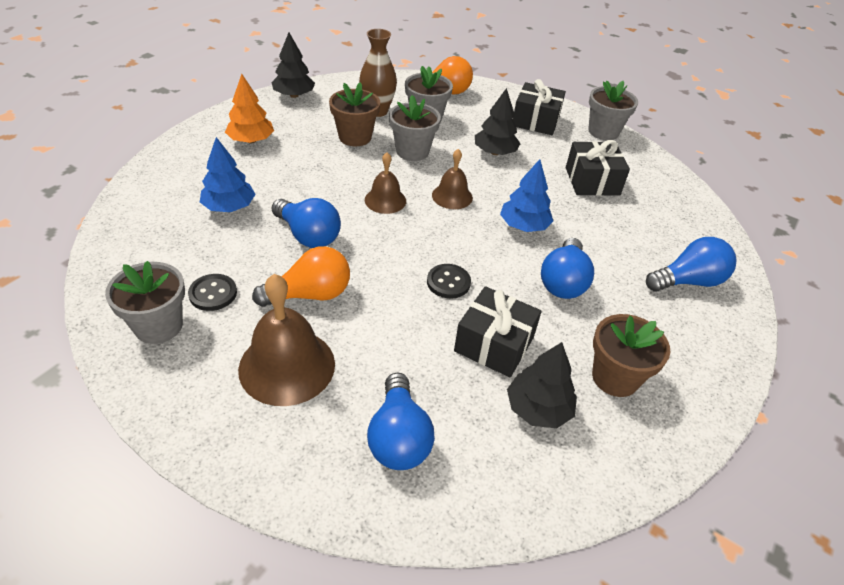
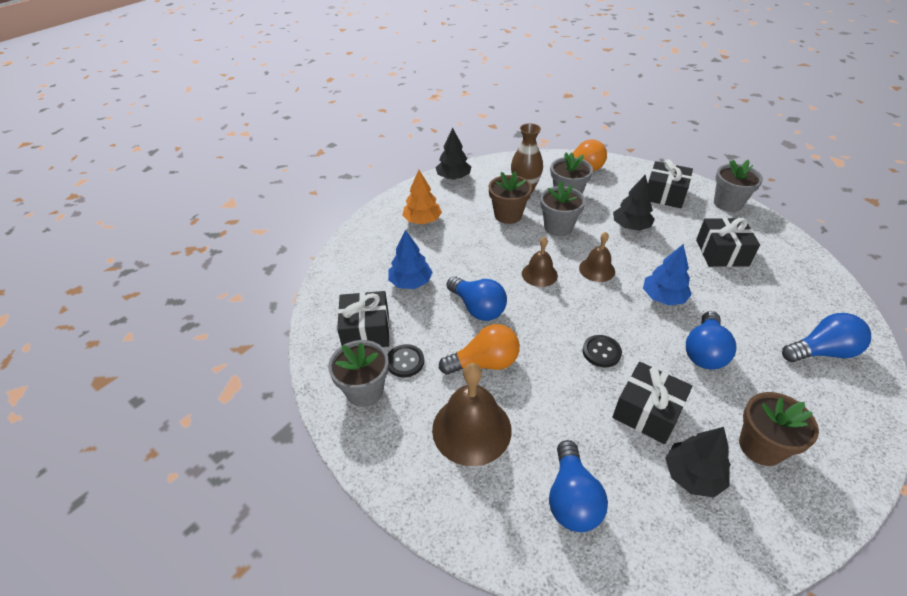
camera: 10 degrees right, 0 degrees up
(168, 259) = (366, 330): none -> black gift

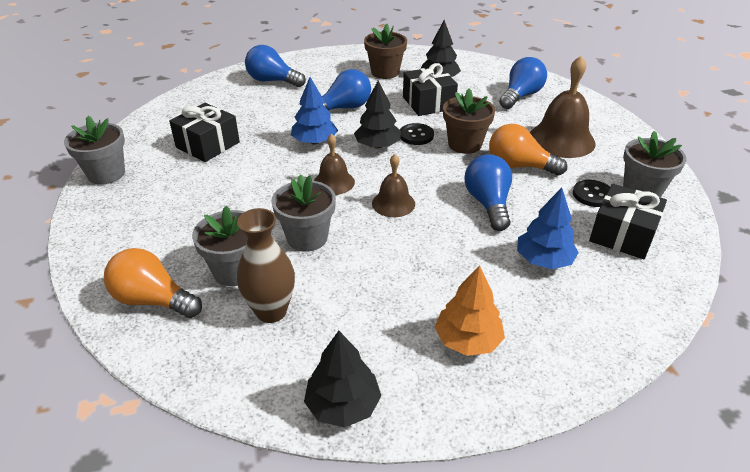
camera: 145 degrees left, 5 degrees down
(508, 215) = (343, 284): brown flower pot -> brown flower pot (464, 144)
(630, 226) = (235, 201): black tree -> black tree (377, 146)
(664, 194) = (136, 213): black gift -> none

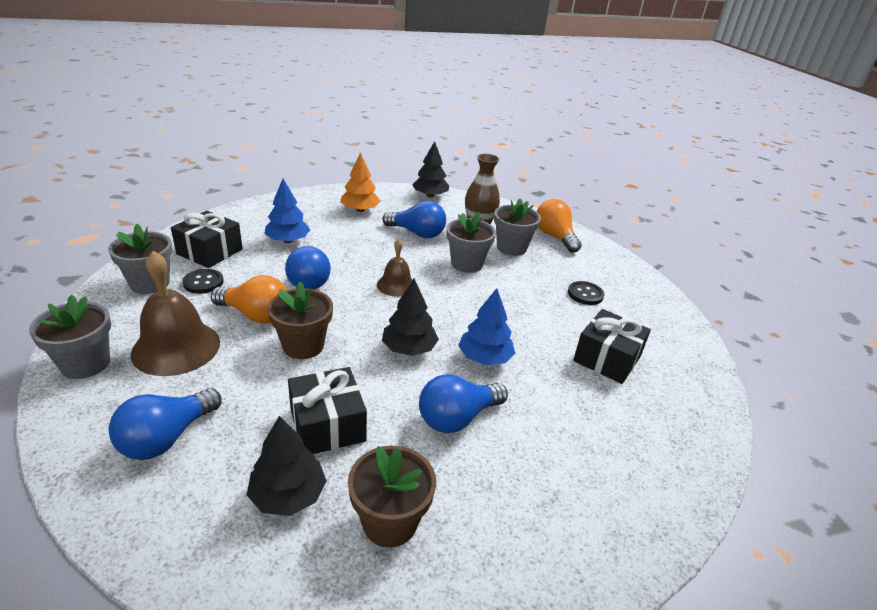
camera: 175 degrees right, 5 degrees down
(106, 174) = (680, 327): grey flower pot -> grey flower pot (85, 363)
(153, 300) = (554, 237): orange light bulb -> orange light bulb turned 135 degrees counterclockwise
(272, 81) = (593, 496): blue light bulb -> blue light bulb (417, 233)
(334, 182) = (453, 307): brown bell -> none
(416, 135) = (359, 362): black button -> black button (585, 294)

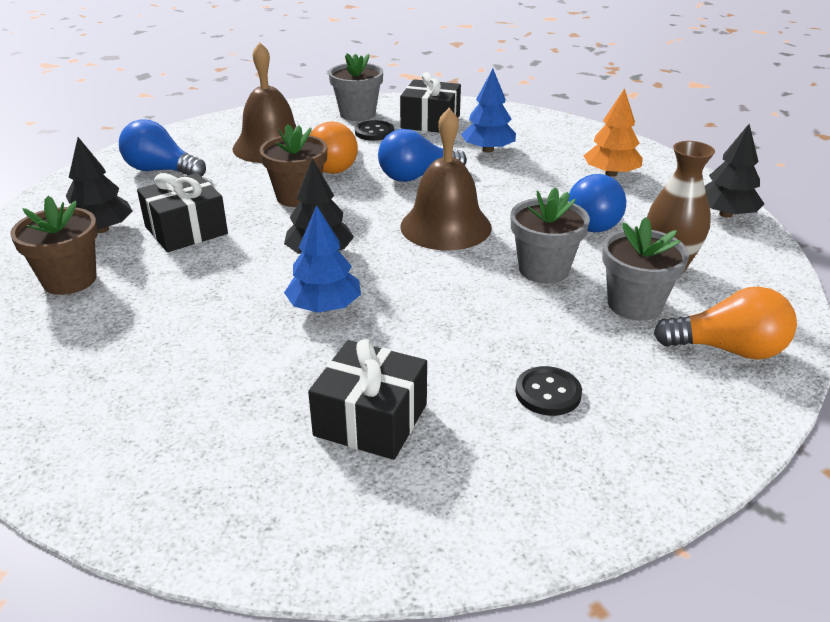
camera: 80 degrees right, 0 degrees up
(85, 363) = (238, 123): grey flower pot -> none
(396, 285) = (446, 226): brown bell -> brown bell, size x1.73
(457, 418) = (209, 299): blue light bulb -> none
(554, 237) = (728, 349): orange light bulb -> orange light bulb turned 45 degrees clockwise

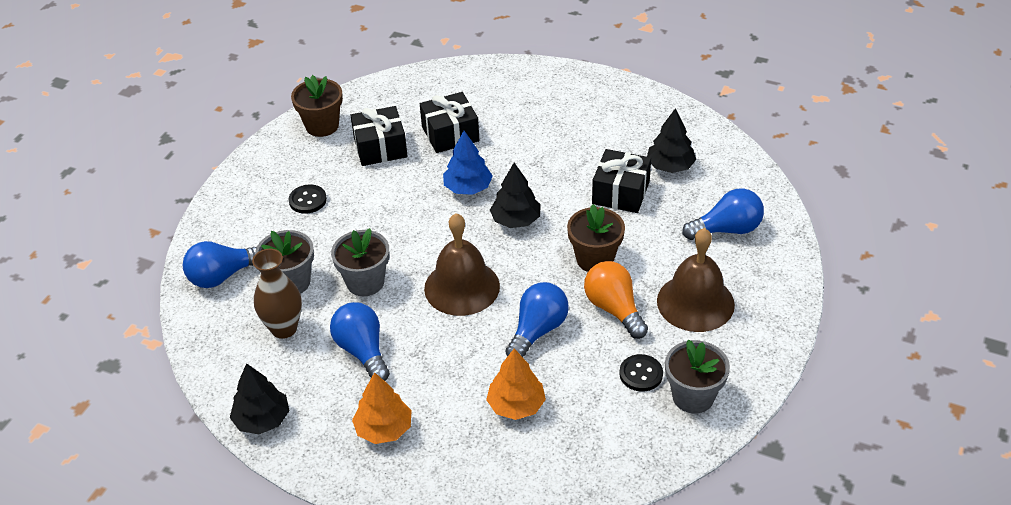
camera: 145 degrees right, 10 degrees up
(69, 280) = (625, 131): brown flower pot -> brown flower pot (322, 126)
(430, 122) = (612, 424): black gift -> black gift (450, 134)
(488, 150) = (516, 405): blue tree -> orange tree
(728, 349) = (223, 276): orange light bulb -> blue light bulb

